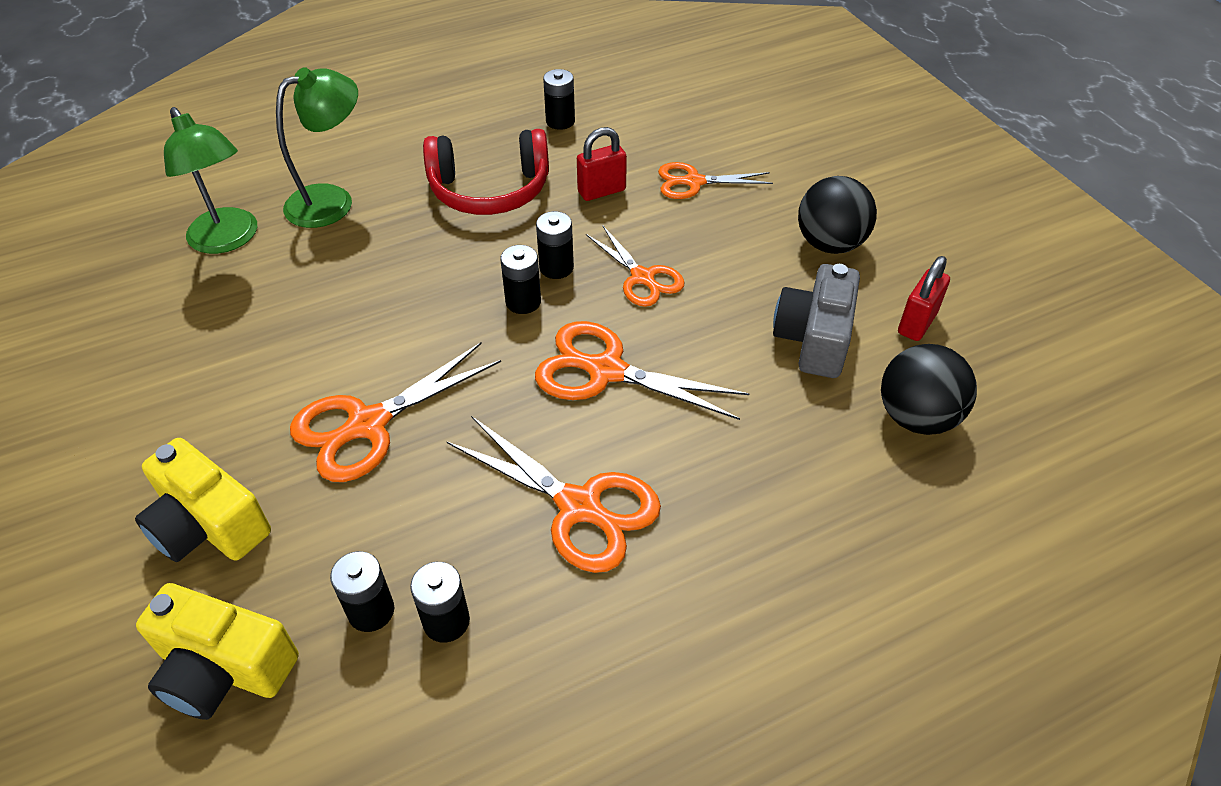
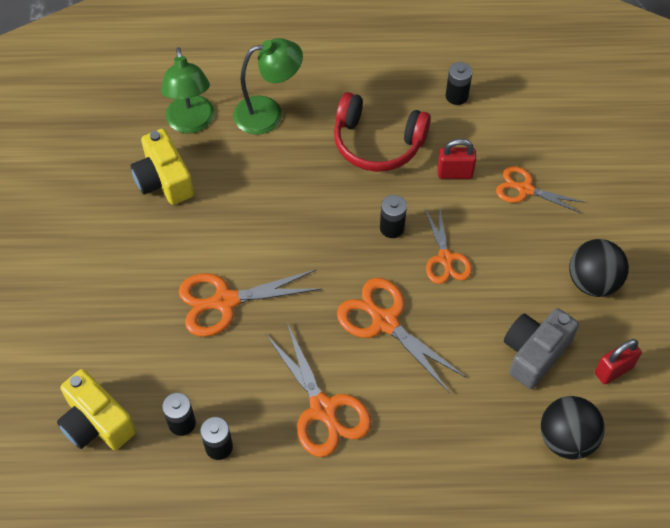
camera: 25 degrees right, 10 degrees up
(208, 525) = (115, 332): yellow camera -> yellow camera (164, 180)
(523, 302) = (357, 247): black battery -> none

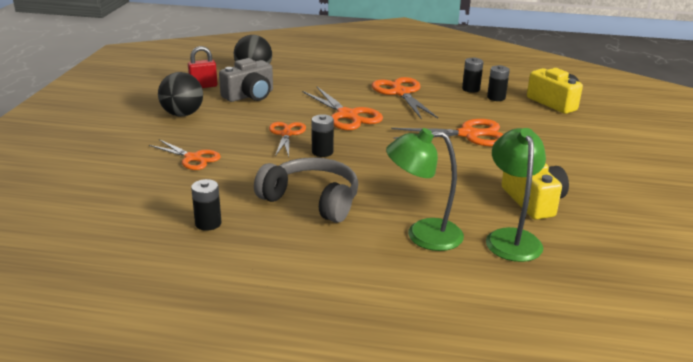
camera: 170 degrees left, 30 degrees down
(377, 143) = (312, 200): red headphones -> grey headphones
(454, 173) = (248, 173): red padlock -> none

